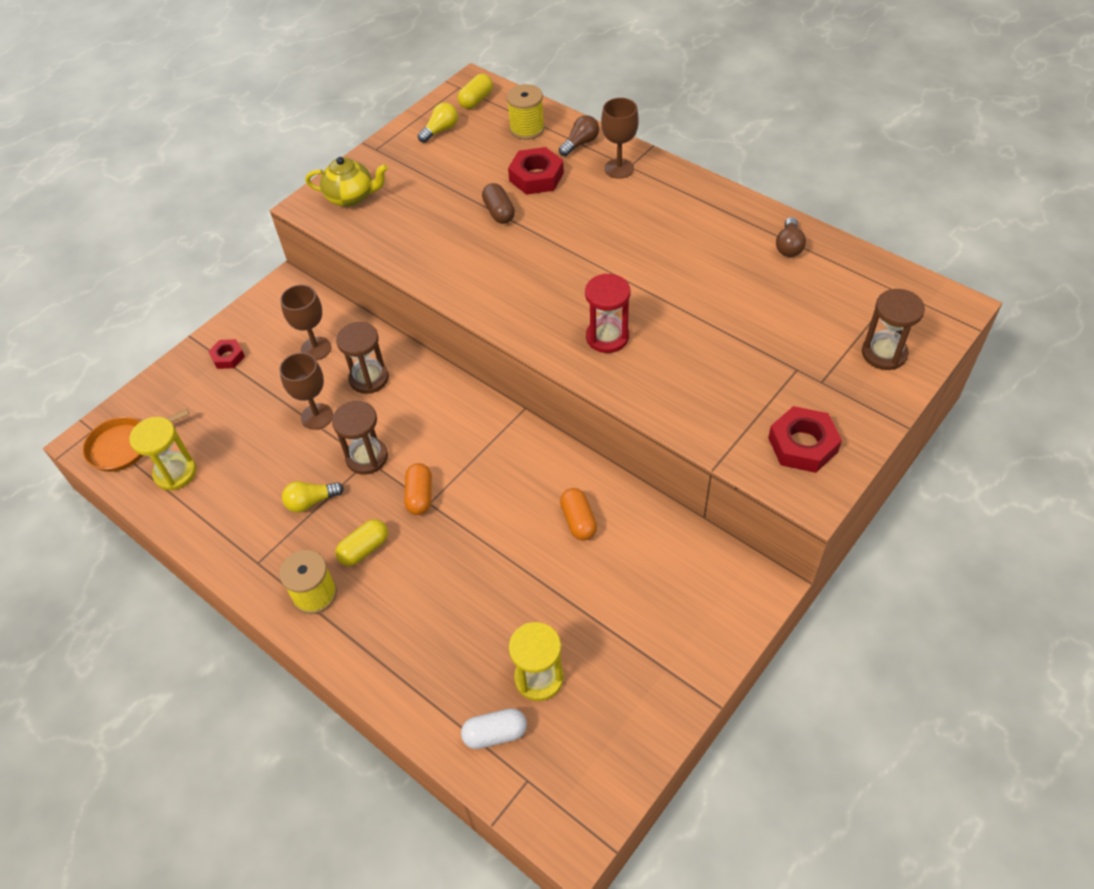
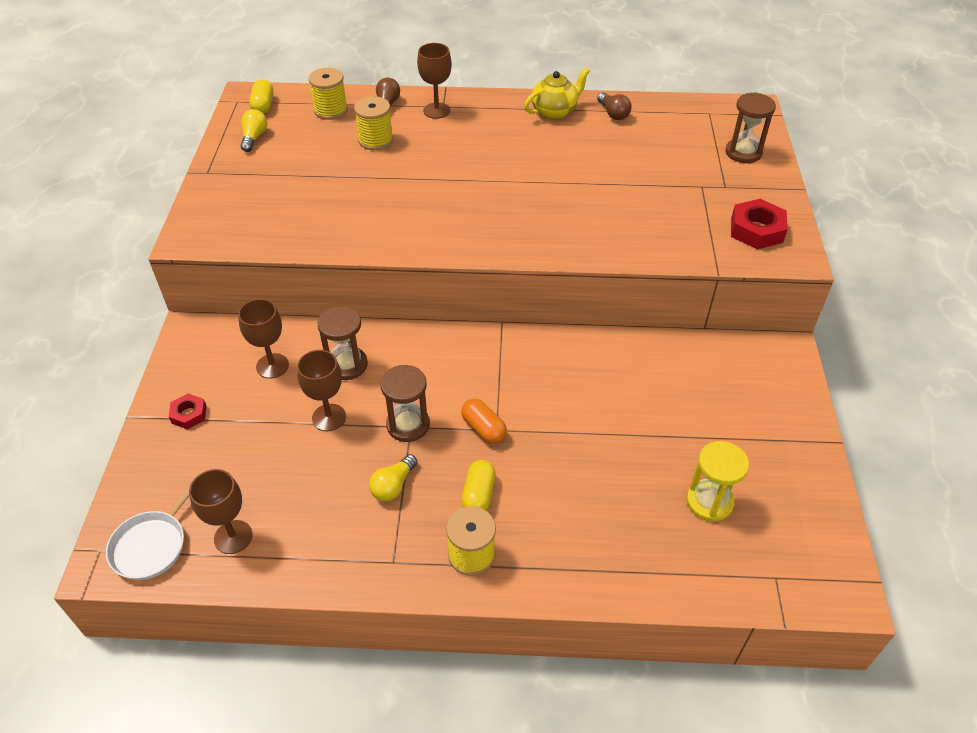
camera: 40 degrees left, 5 degrees down
(124, 446) = (152, 544): orange pan -> white pan
(175, 473) = (233, 537): yellow hourglass -> brown goblet
(351, 197) = (223, 217): yellow teapot -> yellow teapot (555, 111)
(495, 734) = (720, 562): white capsule -> none
(499, 212) = (371, 176): brown capsule -> none
(536, 177) = (376, 140): red nut -> yellow spool
(578, 521) = (623, 378): orange capsule -> none
(607, 337) = (552, 224): red hourglass -> none

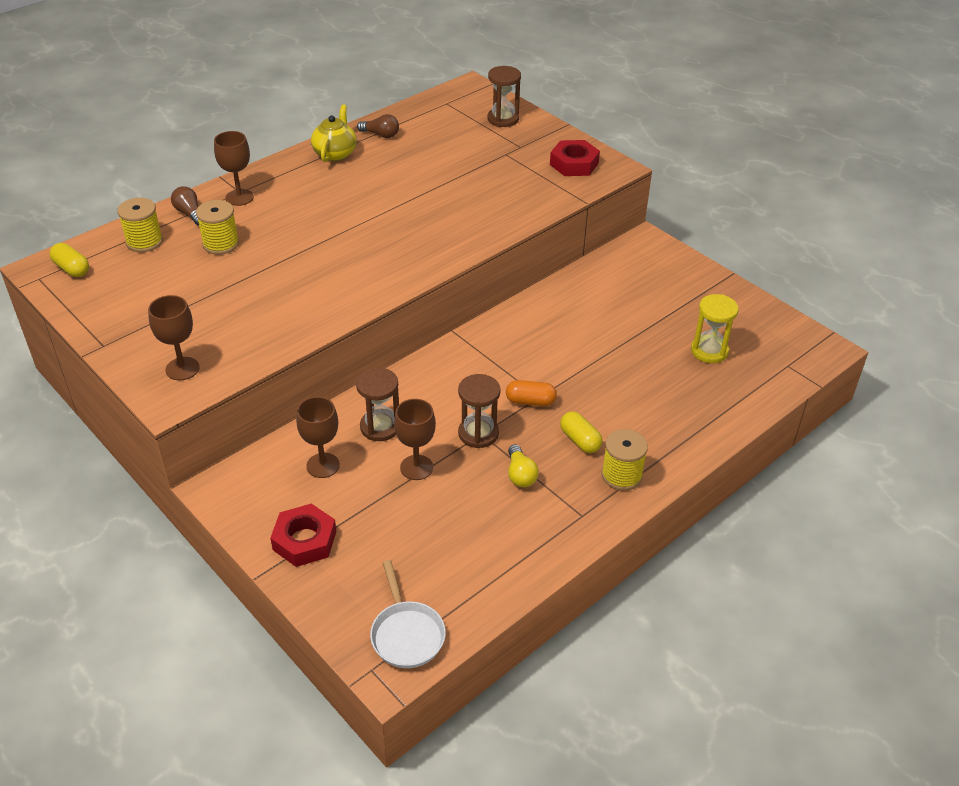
camera: 45 degrees left, 5 degrees down
(189, 414) = (304, 540): red nut -> red nut, size x1.68
(233, 537) = (458, 584): brown goblet -> brown goblet (182, 369)
(254, 138) = (105, 297): yellow light bulb -> none

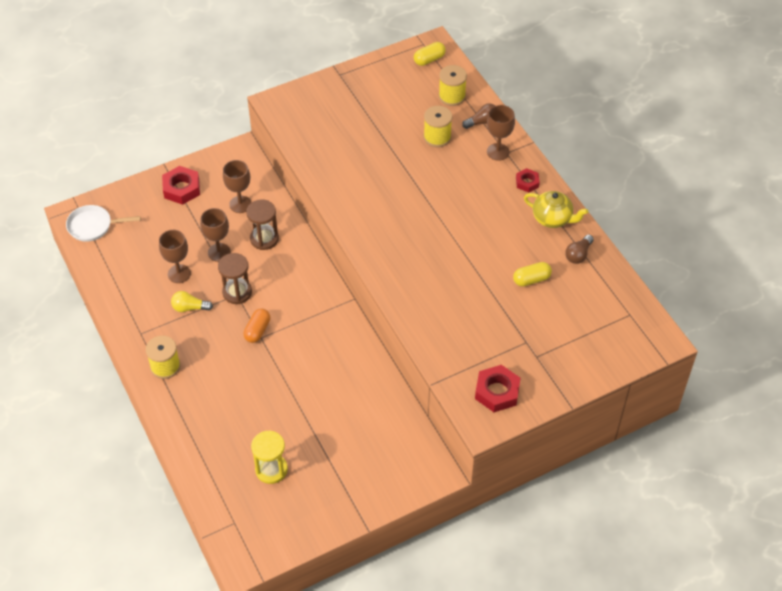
camera: 105 degrees right, 10 degrees up
(182, 369) = (302, 110): brown goblet -> brown goblet (179, 274)
(285, 173) = (527, 182): none -> red nut
(503, 119) = (590, 354): brown hourglass -> none
(580, 440) = (207, 351): yellow capsule -> yellow capsule (531, 279)

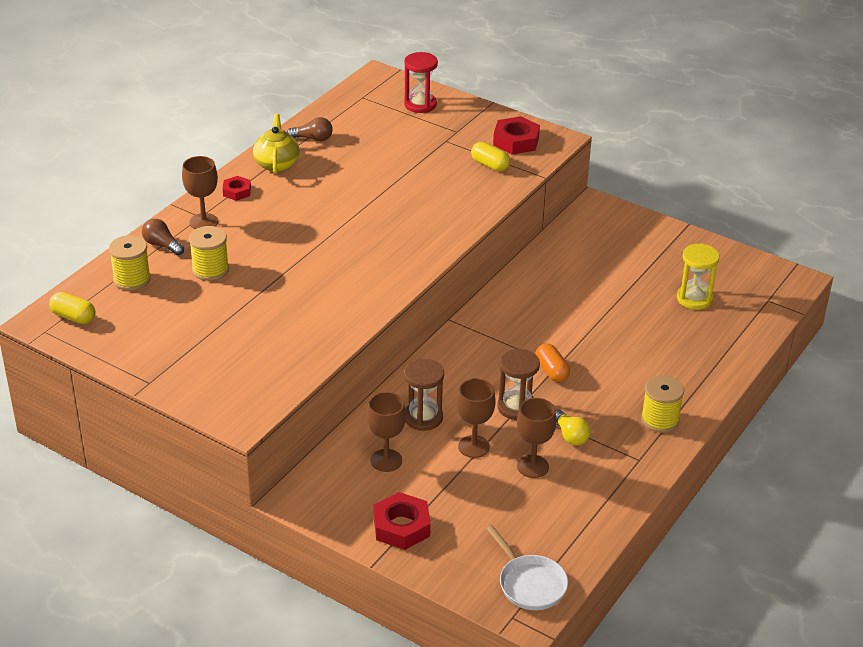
camera: 120 degrees left, 15 degrees down
(257, 330) = (551, 371): orange capsule -> orange capsule turned 75 degrees clockwise
(531, 279) = (368, 156): yellow capsule -> yellow capsule (490, 165)
(595, 350) = (420, 104): none -> red hourglass

